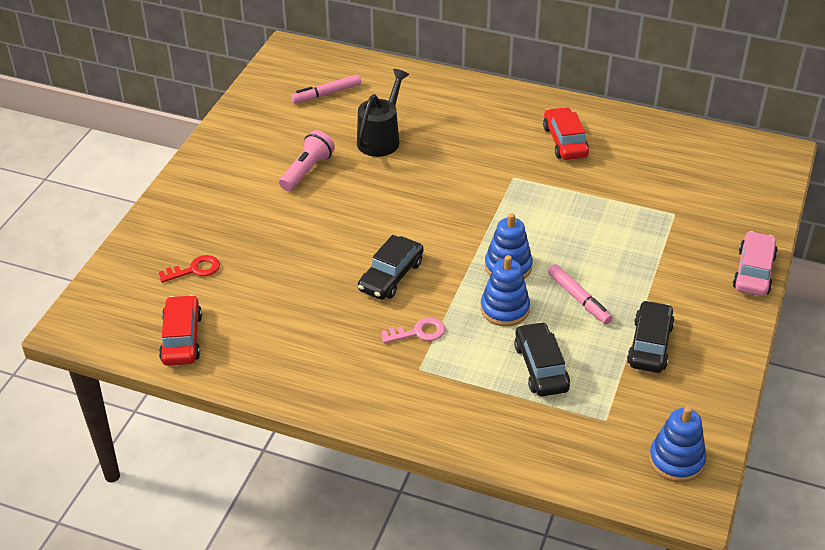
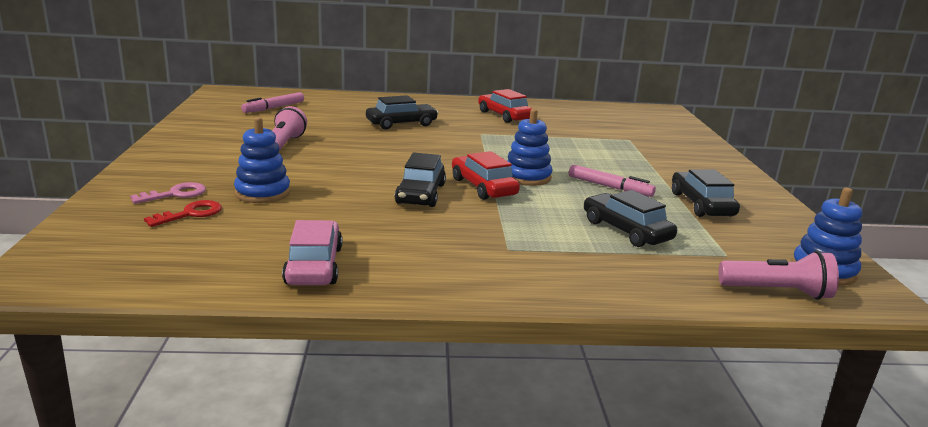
camera: 25 degrees left, 20 degrees down
(182, 338) = (200, 266): red car -> red car (483, 187)
(381, 138) = (344, 124): black watering can -> none
(418, 332) = (483, 225): pink key -> pink key (175, 194)
(441, 145) = (401, 124): none -> black car
(504, 309) = (551, 200): blue stacking toy -> blue stacking toy (262, 193)
(605, 473) = (777, 292): none -> pink flashlight
(753, 272) = (724, 159): pink car -> pink car (314, 265)

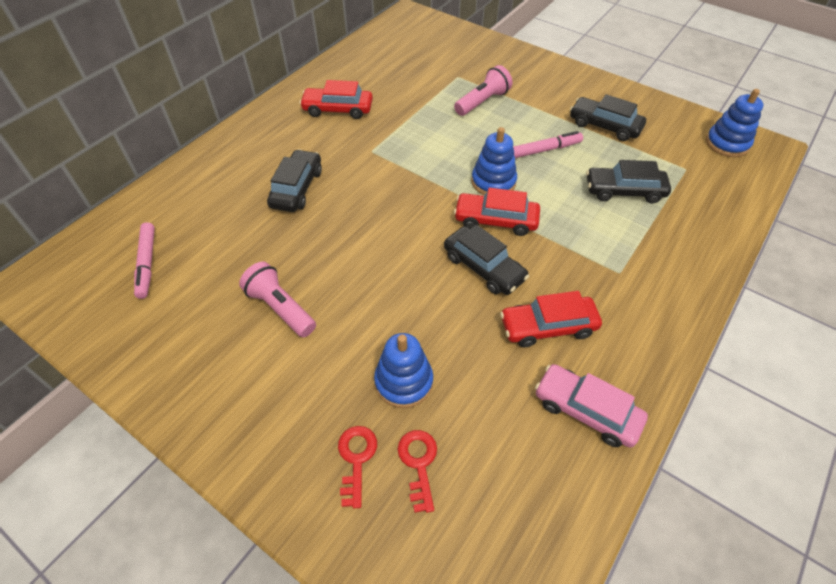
camera: 50 degrees left, 30 degrees up
(175, 194) = (356, 459): pink key -> red key
(390, 231) = (548, 327): none -> red car
(777, 292) = (744, 183): pink flashlight -> pink flashlight (482, 102)

